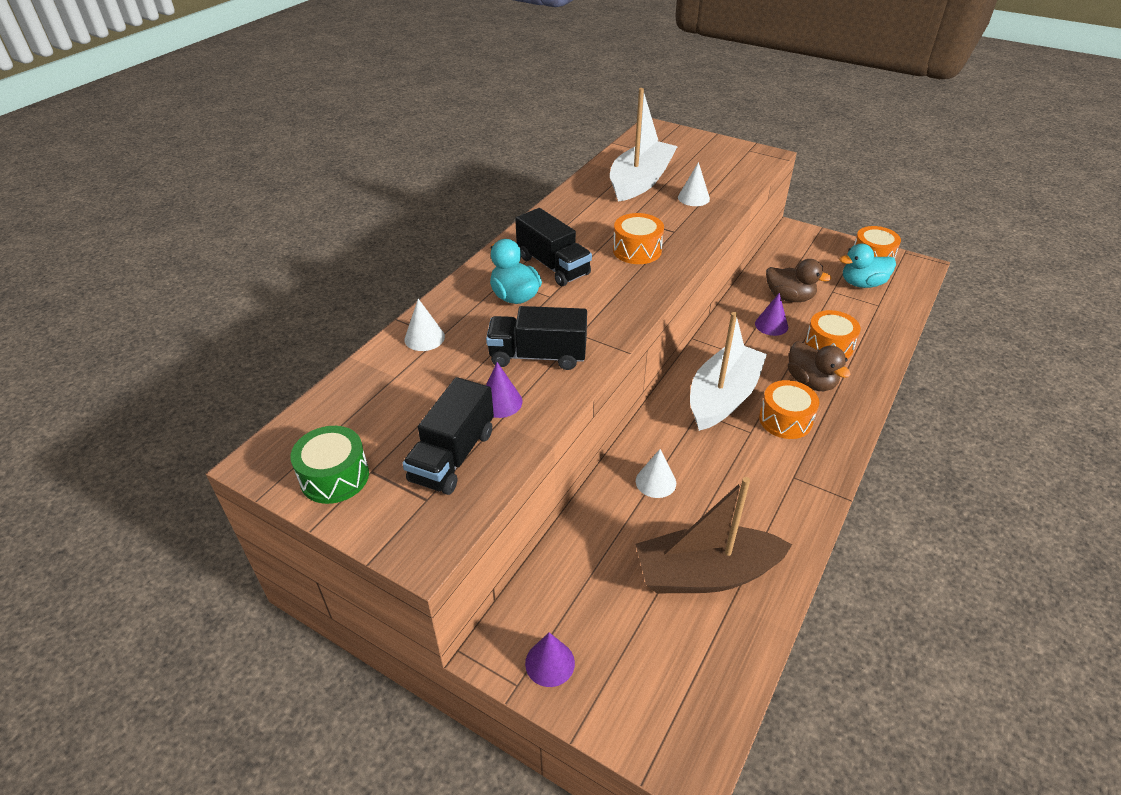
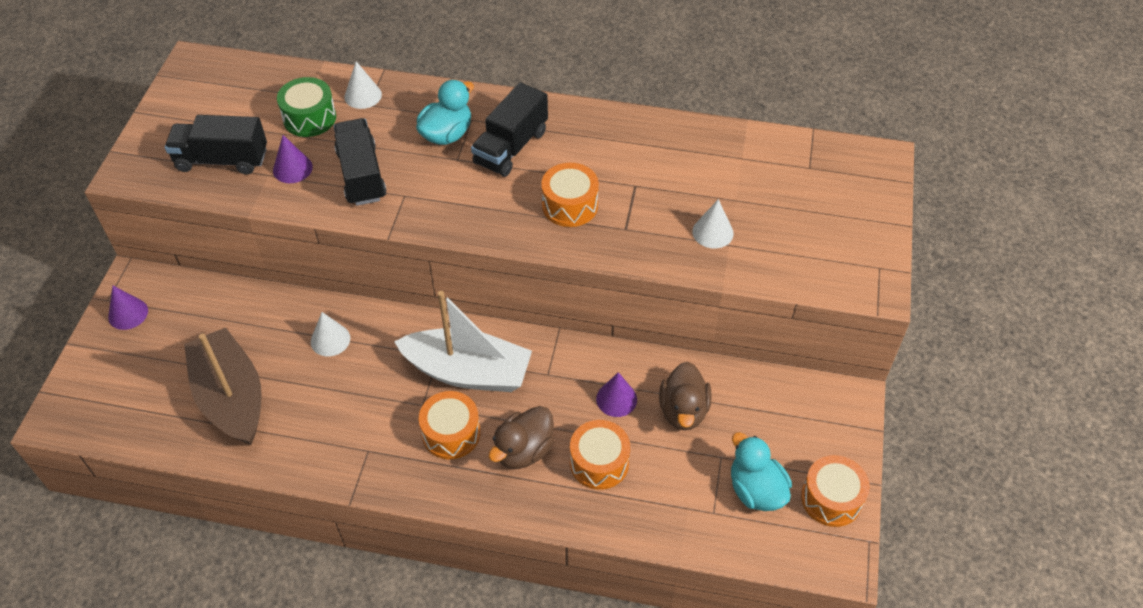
camera: 70 degrees right, 10 degrees up
(334, 477) = (186, 104): green drum -> green drum (309, 118)
(640, 181) = (726, 176): white boat -> none

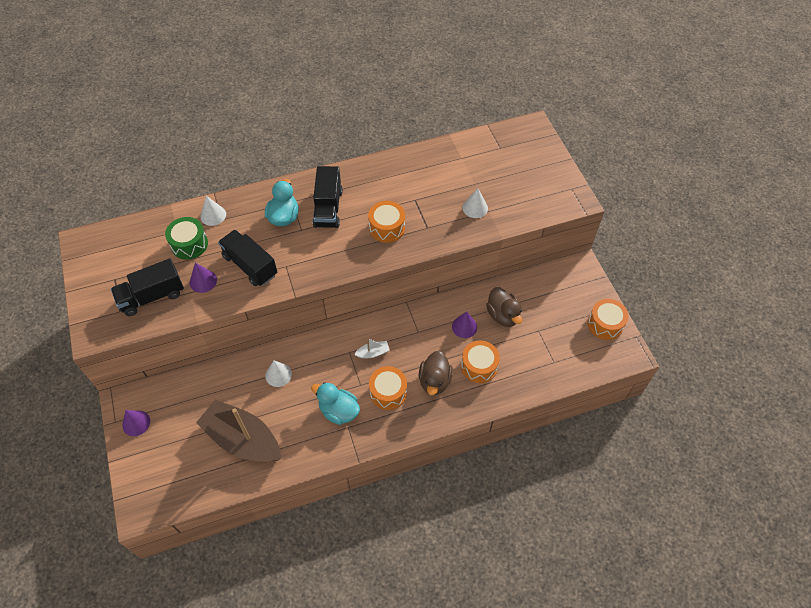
camera: 30 degrees left, 5 degrees up
(468, 372) = (373, 353): white boat -> white boat, size x0.40
(756, 490) = (567, 339): turquoise duck -> turquoise duck (339, 411)

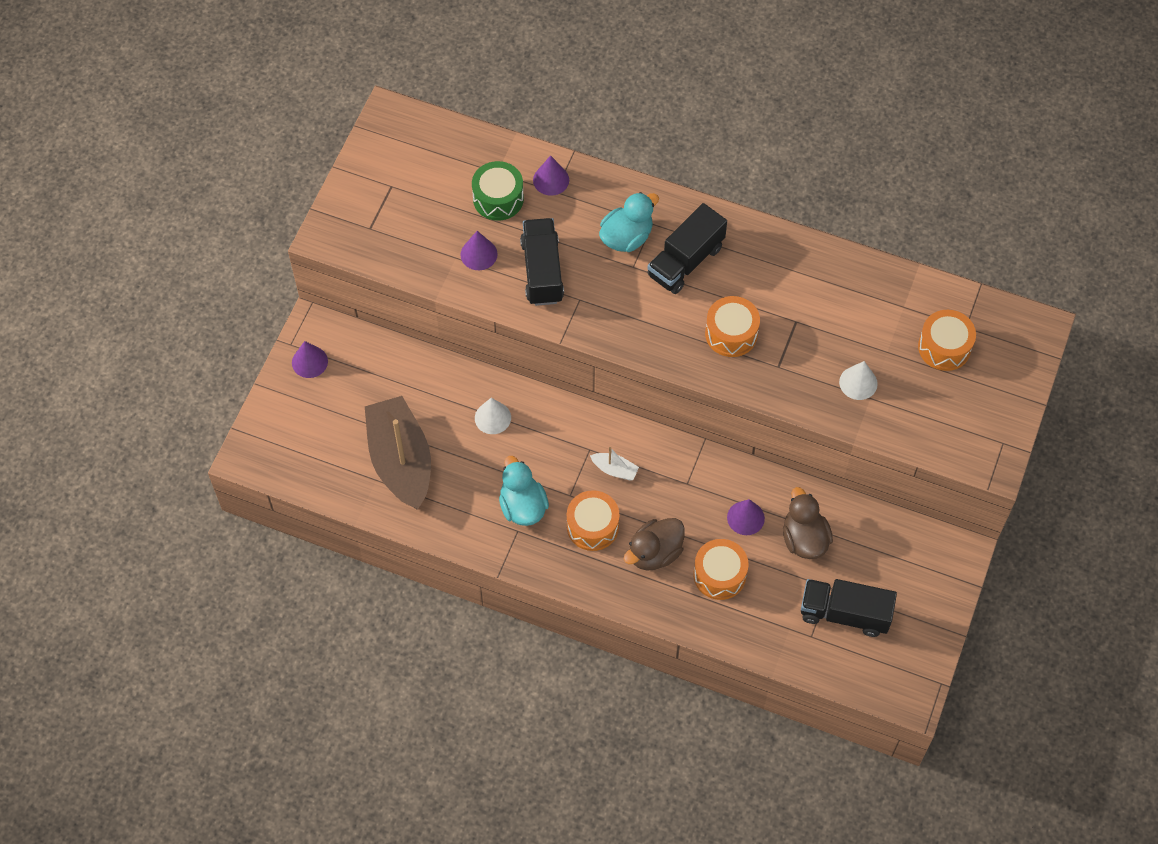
camera: 40 degrees right, 5 degrees up
(152, 296) = (414, 234): black truck -> black truck (844, 613)
(213, 215) = (551, 180): white cone -> purple cone
(503, 315) = (804, 538): brown duck -> brown duck turned 150 degrees clockwise
(605, 324) = (918, 641): orange drum -> orange drum (944, 347)

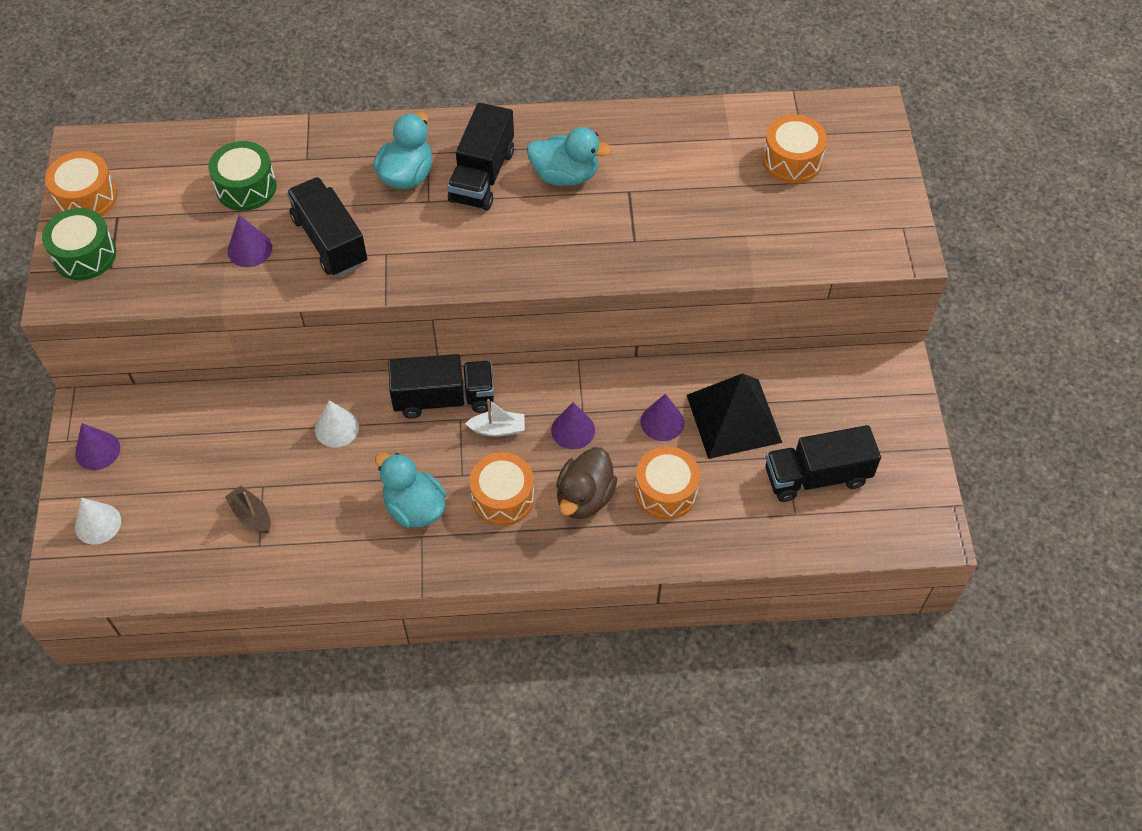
camera: 25 degrees left, 5 degrees down
(355, 210) = (85, 255): none -> green drum
(400, 461) = (251, 515): brown boat -> brown boat, size x0.40
(551, 180) = (296, 149): purple cone -> purple cone (573, 430)
(585, 427) = (444, 398): none -> black truck
(731, 334) = (567, 227): orange drum -> orange drum (87, 197)
(752, 287) = (565, 175): none -> turquoise duck
(804, 538) = (733, 418): brown duck -> black pyramid
(858, 382) = (725, 225): white cone -> white cone (98, 523)

